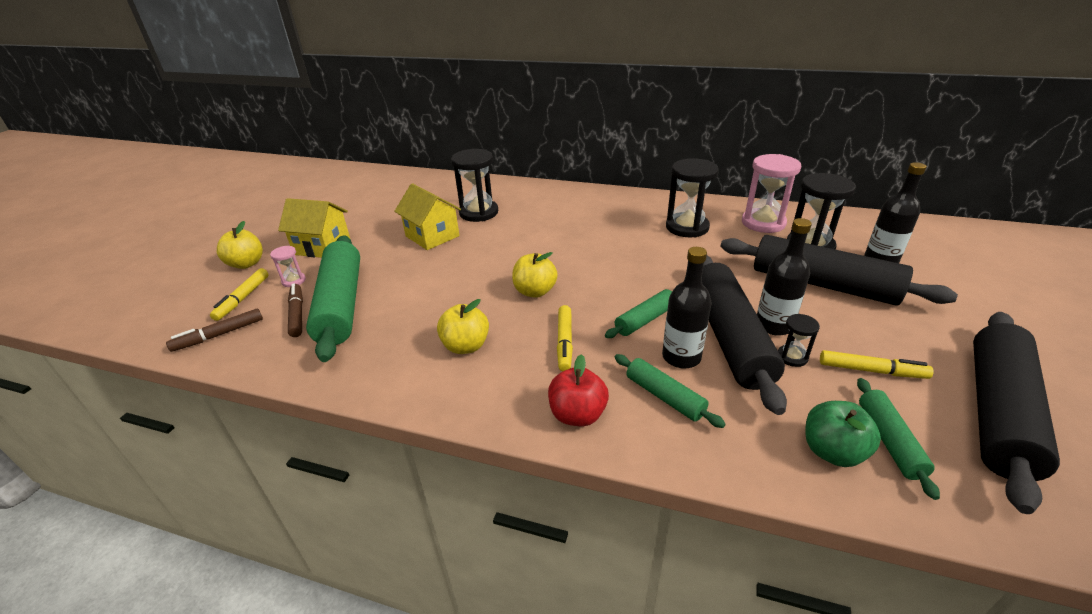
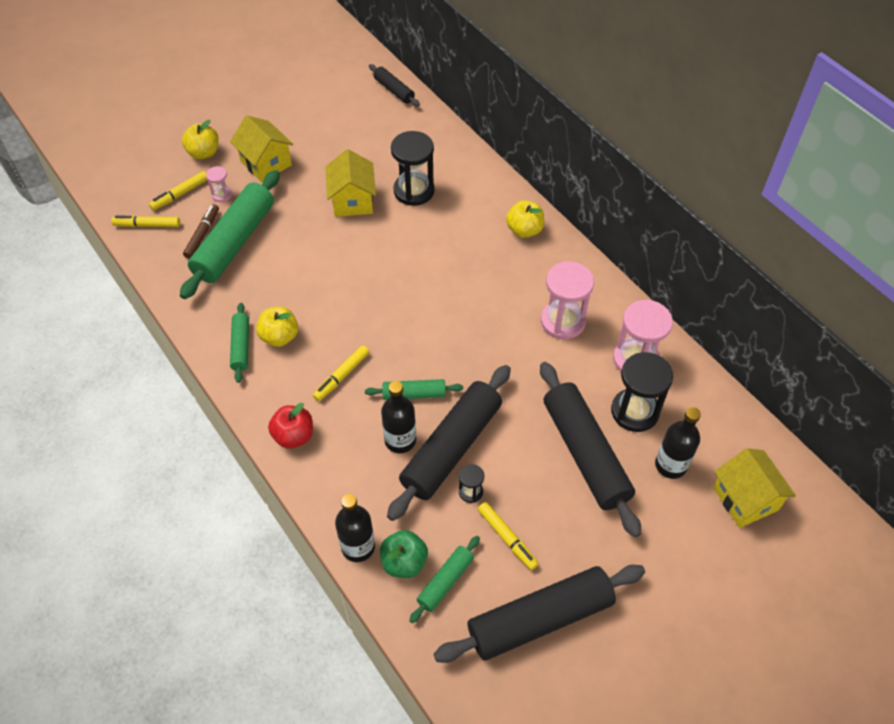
camera: 35 degrees right, 20 degrees up
(219, 335) = (147, 225): brown marker -> yellow marker
(398, 176) = (394, 90): none -> black rolling pin
(535, 291) = (369, 315): yellow apple -> yellow apple (524, 230)
(664, 396) = (355, 460): green rolling pin -> green rolling pin (241, 346)
(687, 227) = (563, 321): black hourglass -> pink hourglass
(773, 325) = (494, 460): black bottle -> black bottle (358, 547)
(949, 252) = (745, 499): none -> yellow house

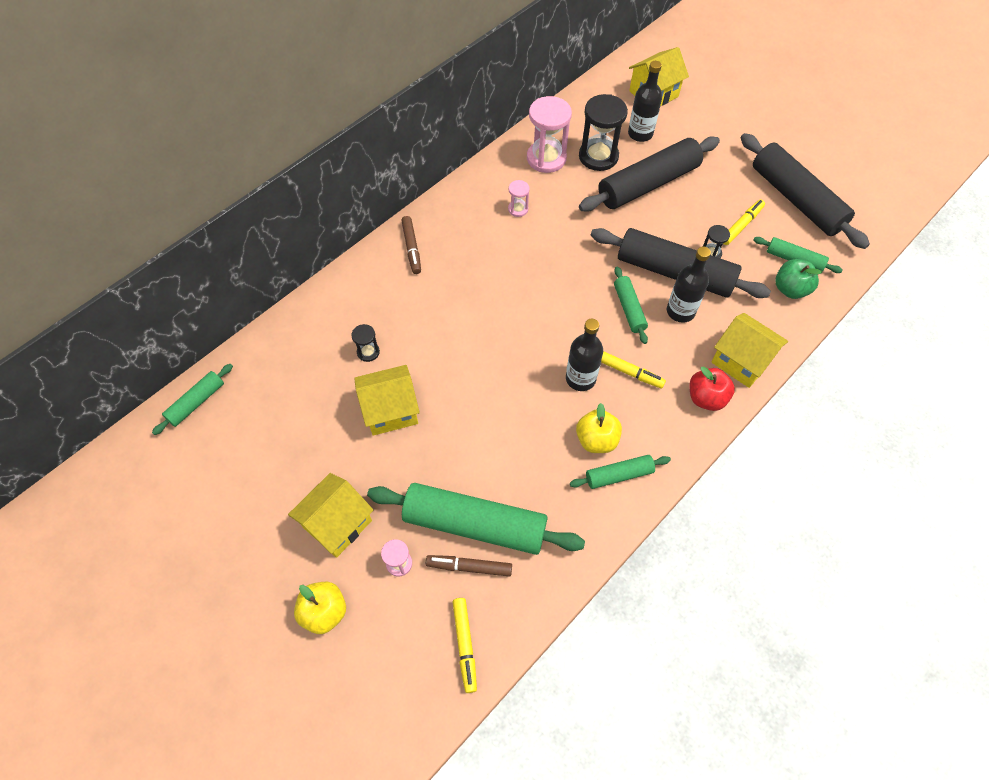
camera: 100 degrees left, 5 degrees up
(180, 194) = (405, 619): yellow marker -> none
(325, 480) = (741, 361): none -> yellow house
(358, 547) = (791, 324): black bottle -> black bottle (580, 378)
(394, 90) = (196, 402): black rolling pin -> green rolling pin
(414, 191) = (368, 352): black hourglass -> black hourglass, size x0.49
(524, 230) = (411, 248): yellow apple -> brown marker
(563, 321) = (518, 209): pink hourglass -> pink hourglass, size x0.49

